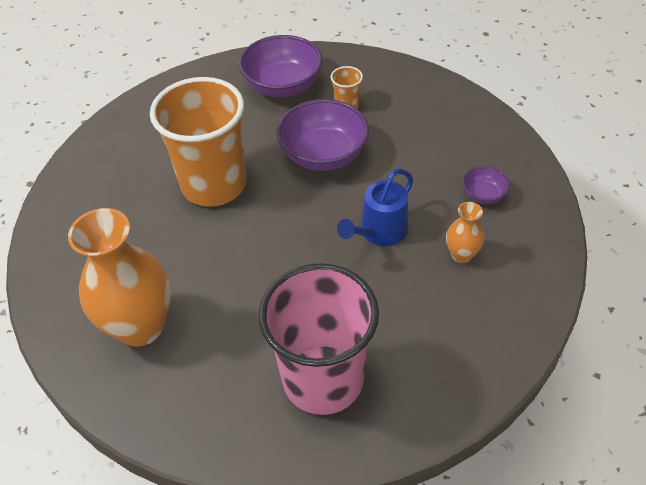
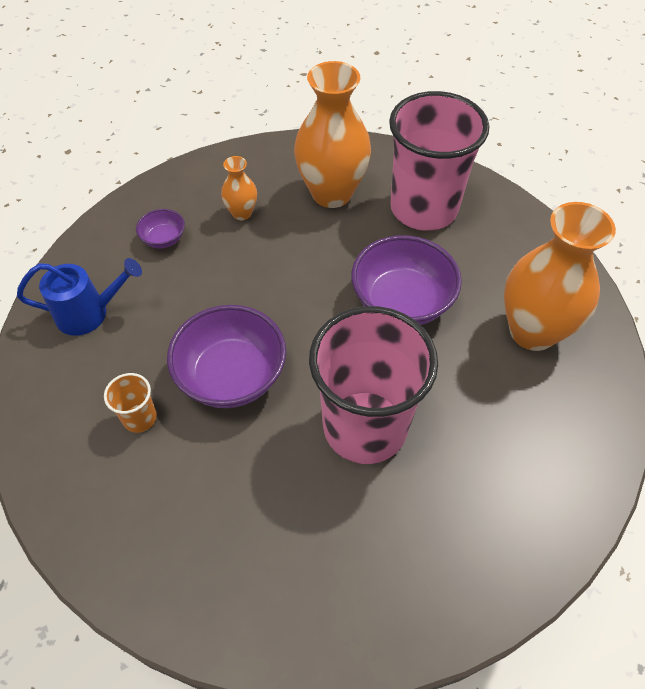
camera: 140 degrees left, 5 degrees up
(214, 184) = (365, 426): orange cup -> pink cup
(283, 86) = (163, 511): purple bowl -> purple bowl (402, 302)
(379, 233) = (276, 269): blue watering can -> blue watering can (90, 313)
(417, 330) = (331, 193): none -> orange vase

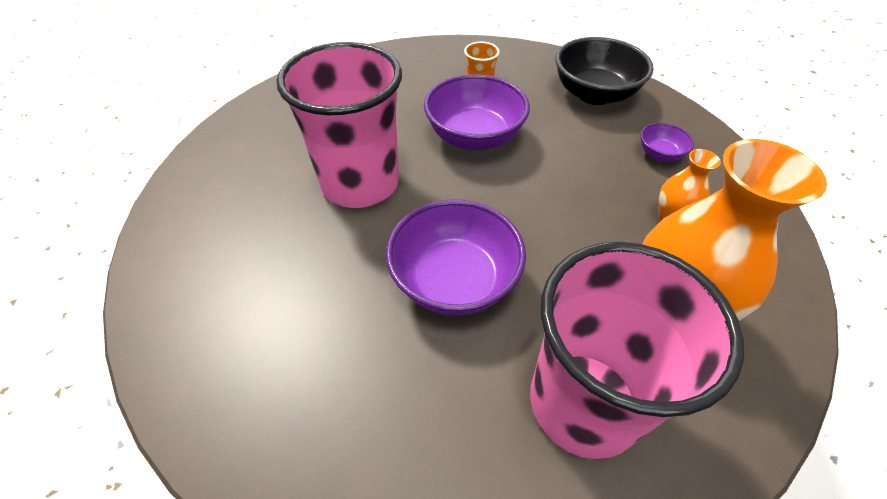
camera: 125 degrees right, 5 degrees down
(90, 313) = (594, 94): blue watering can -> black bowl
(532, 331) = (314, 376): orange vase -> none

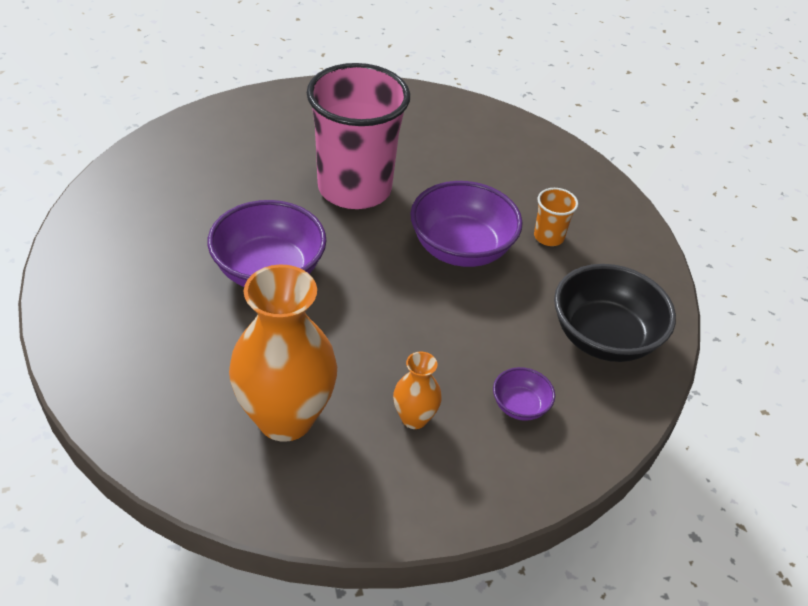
camera: 65 degrees right, 5 degrees down
(584, 403) = (178, 366): pink cup -> none

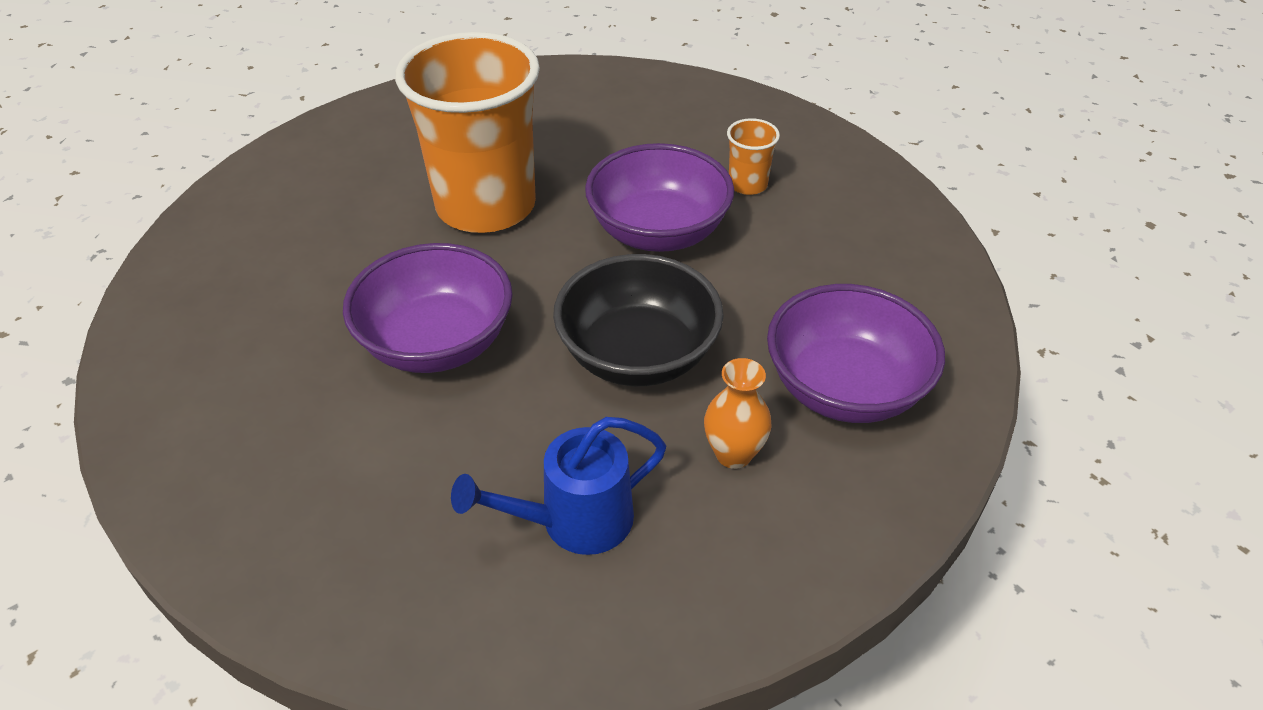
camera: 20 degrees left, 0 degrees up
(285, 418) = (573, 522): orange vase -> blue watering can
(354, 188) = (486, 206): pink cup -> orange cup
(520, 406) = (844, 388): purple bowl -> purple bowl, size x2.06
(604, 337) = (882, 273): black bowl -> black bowl (638, 355)

